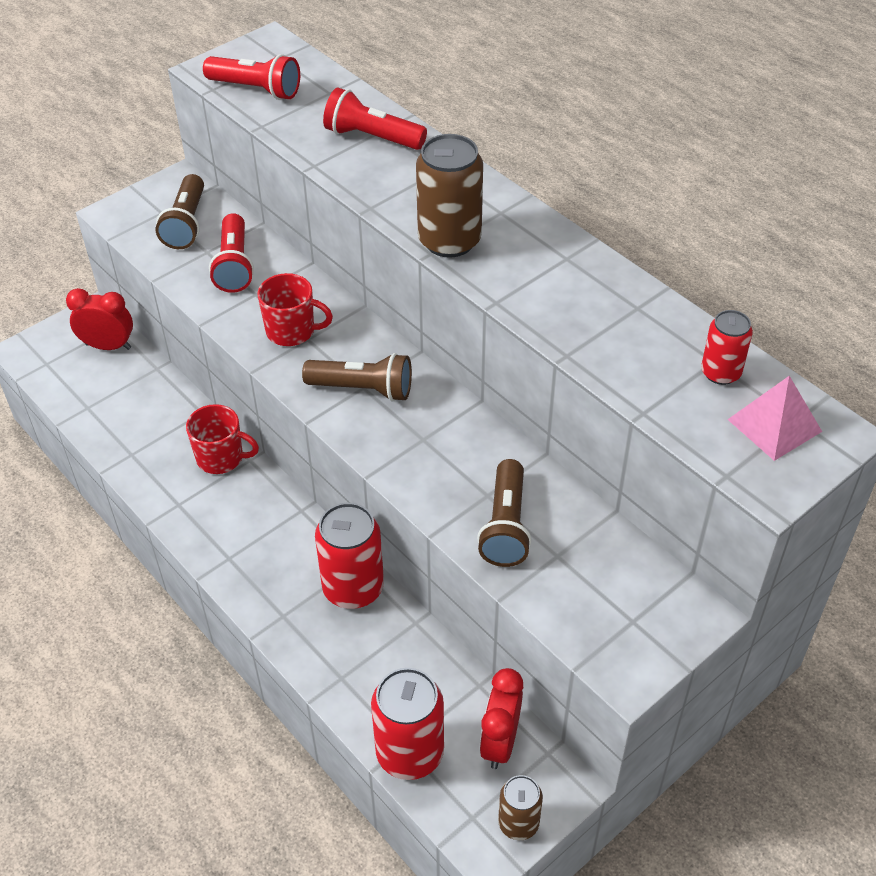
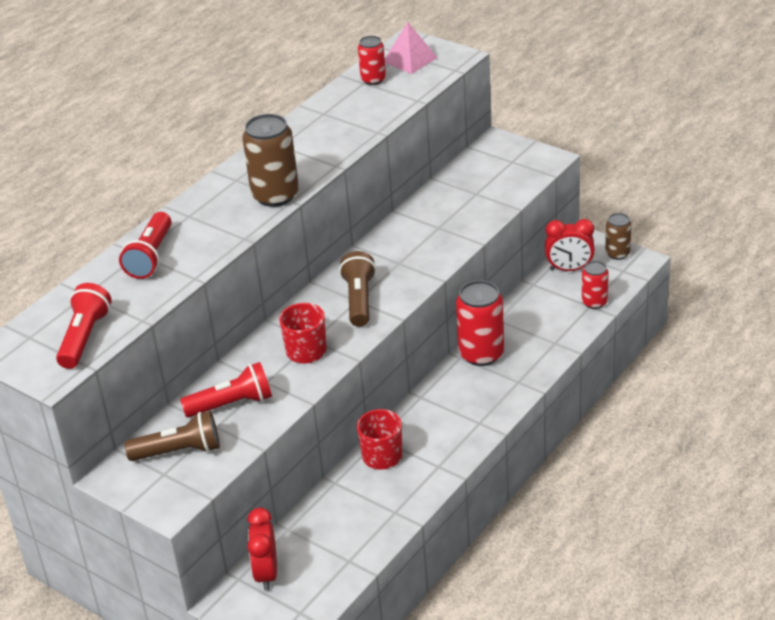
camera: 100 degrees left, 10 degrees down
(410, 753) = (594, 302): red can -> red can, size x0.58
(506, 526) = (461, 216): brown flashlight -> none

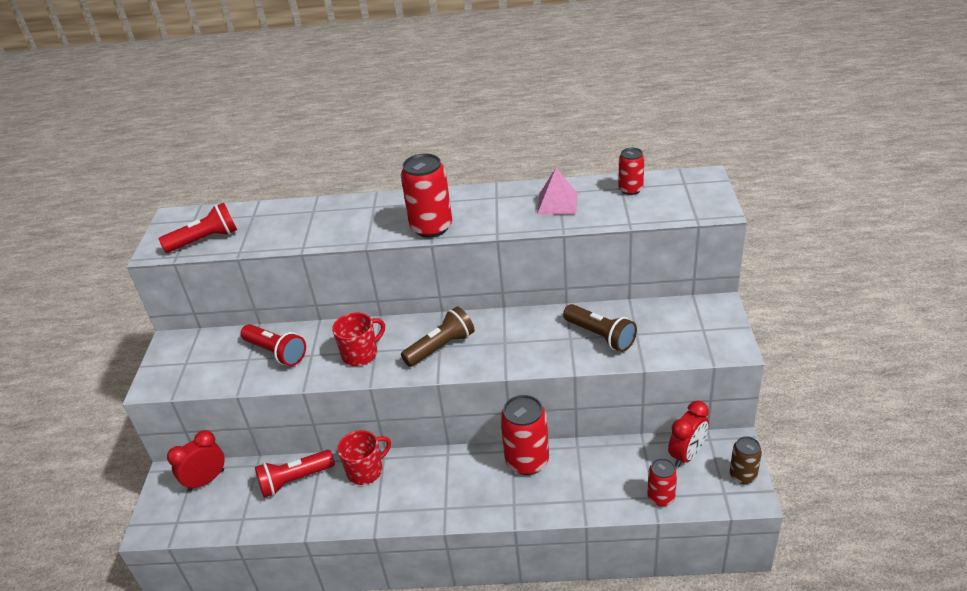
camera: 55 degrees right, 0 degrees up
(151, 256) = (313, 217): red flashlight -> red flashlight (295, 480)
(179, 451) = (212, 356): brown flashlight -> brown flashlight (600, 336)
(275, 195) = (431, 227): brown can -> red can
(410, 59) = (680, 191): pink pyramid -> pink pyramid (557, 203)
(569, 269) = (686, 455): red clock -> red clock turned 105 degrees counterclockwise

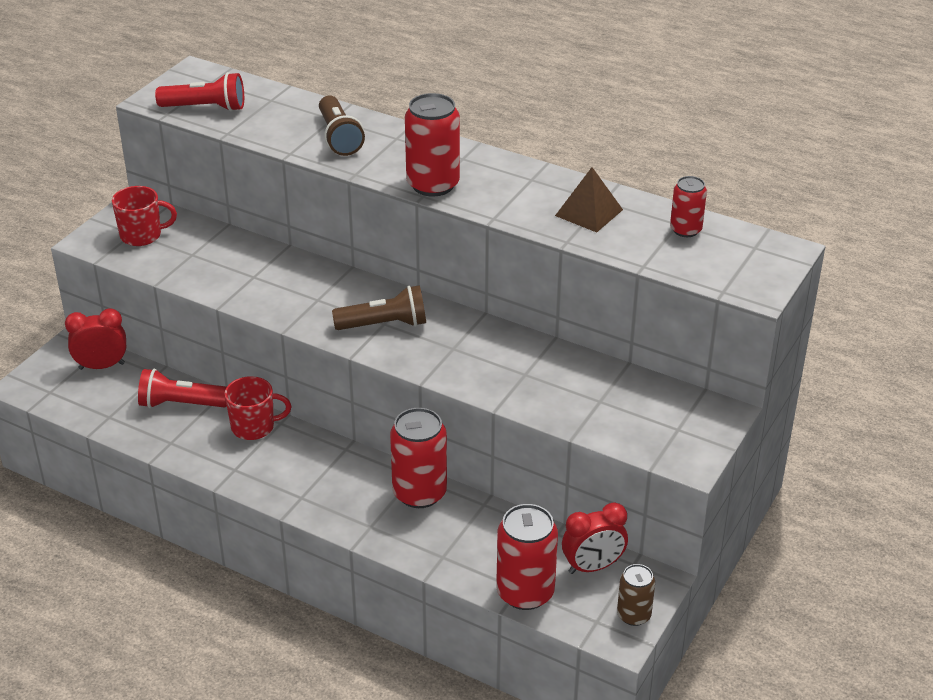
camera: 25 degrees right, 0 degrees up
(276, 352) = (222, 259): red flashlight -> none
(361, 354) = (300, 297): red mug -> red mug (142, 235)
(557, 203) = (589, 212): pink pyramid -> brown pyramid
(600, 336) = (559, 386): brown flashlight -> brown flashlight (339, 137)
(661, 497) = (525, 592): red can -> red can, size x1.72

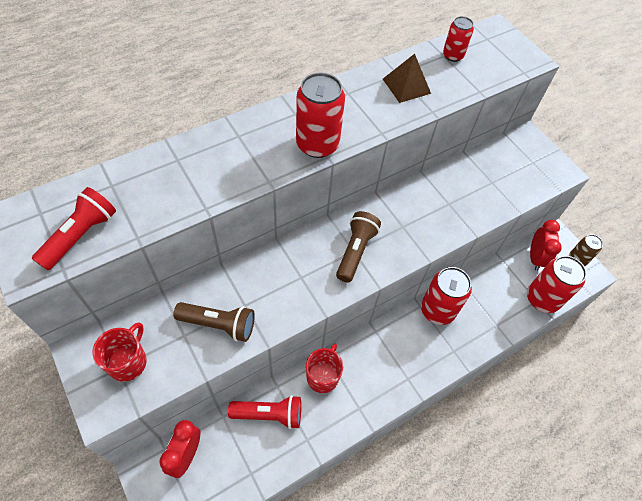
camera: 65 degrees left, 20 degrees up
(181, 404) = (269, 414): red flashlight -> red flashlight turned 120 degrees counterclockwise
(339, 137) = (209, 168): brown flashlight -> brown flashlight (219, 324)

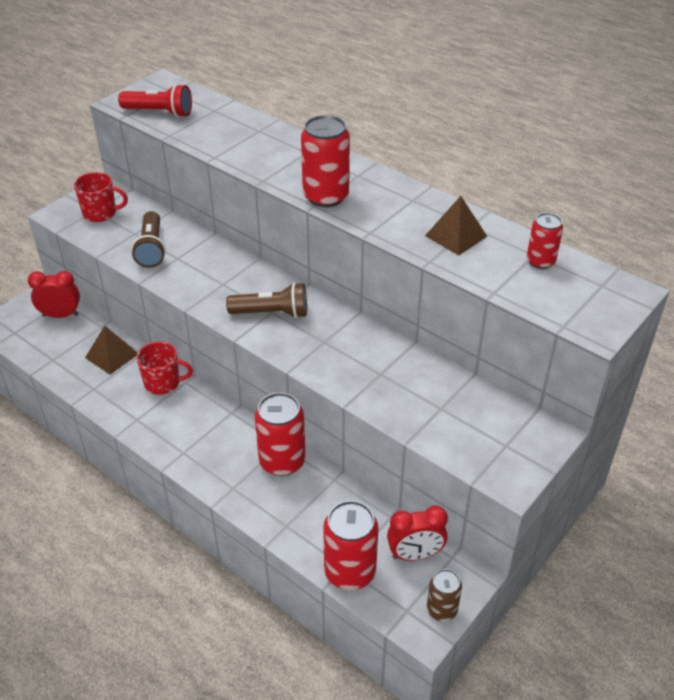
camera: 75 degrees right, 15 degrees down
(269, 414) = (112, 355): red flashlight -> brown pyramid

